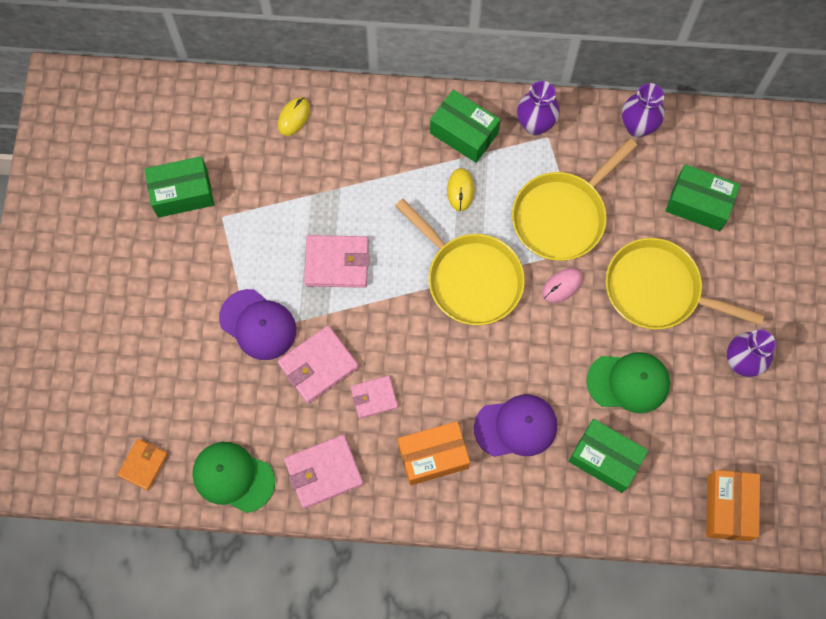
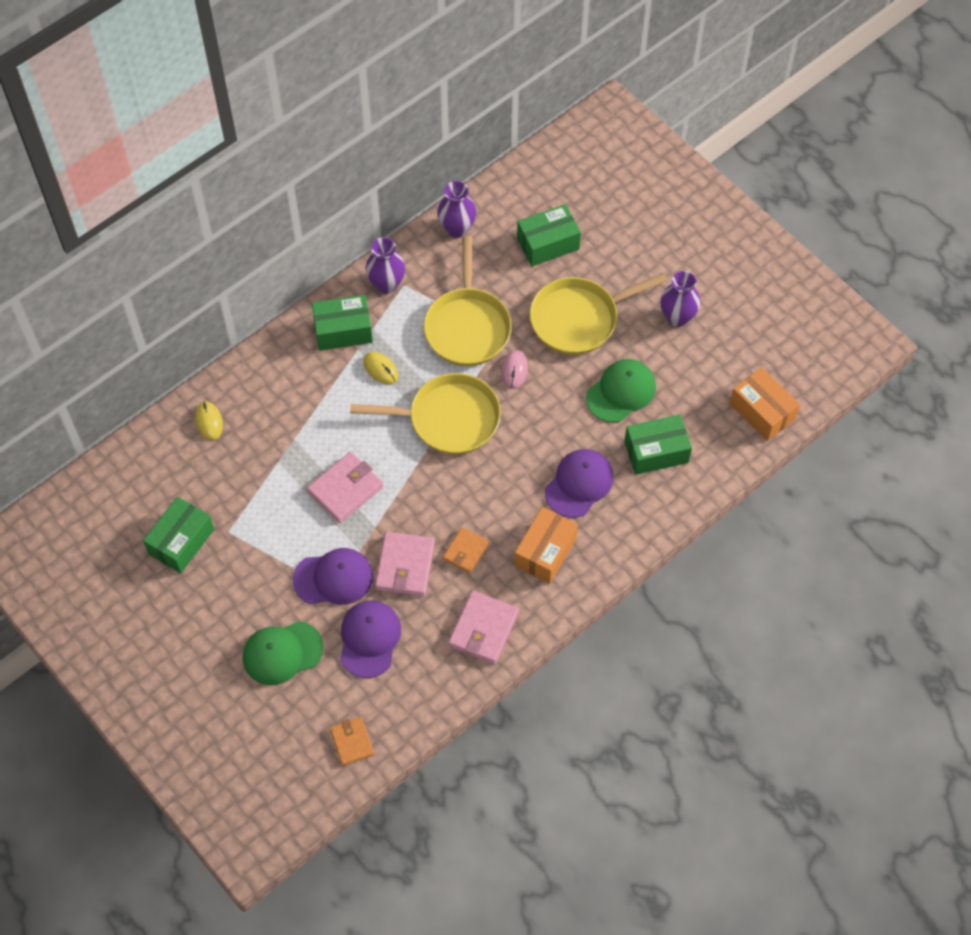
camera: 45 degrees left, 10 degrees down
(233, 477) = (424, 690): green cap -> green cap (282, 653)
(235, 397) = (369, 639): none -> purple cap
(374, 397) = (465, 551): pink wallet -> orange wallet

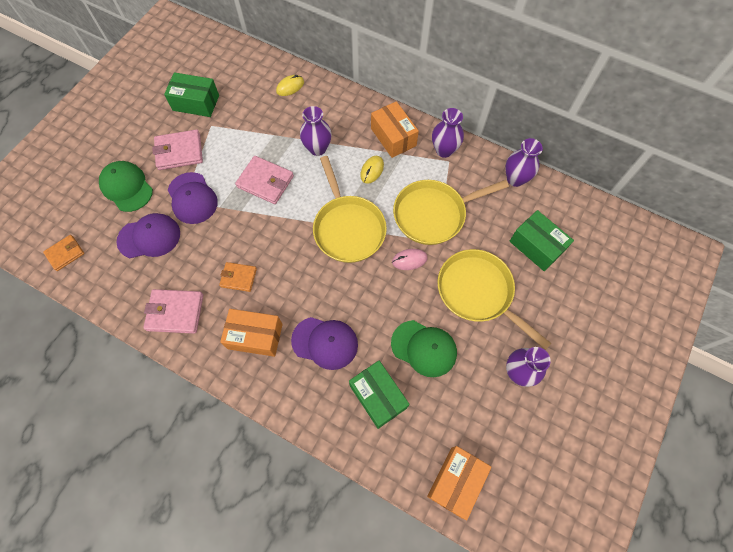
camera: 70 degrees right, 5 degrees up
(322, 418) = (317, 148): none -> purple vase
(343, 331) = (393, 137): green box -> orange box
(405, 566) = (214, 240): pink wallet -> pink wallet (179, 152)

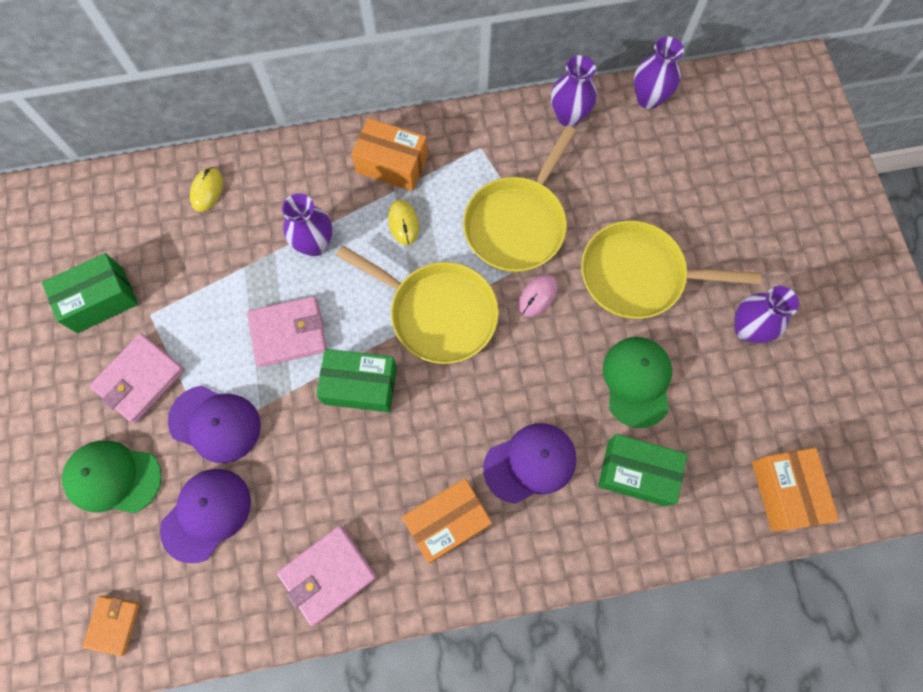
camera: 40 degrees left, 5 degrees up
(238, 278) = (365, 472): orange wallet -> none
(424, 348) = (637, 381): green cap -> green cap turned 75 degrees counterclockwise
(444, 150) = (464, 138): purple vase -> purple vase (648, 98)
(536, 246) = (653, 177): green box -> green box (360, 385)

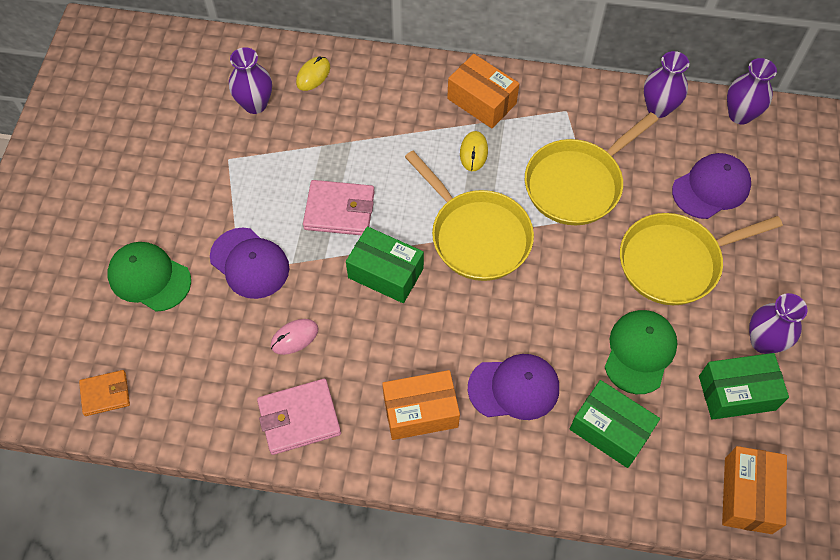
camera: 20 degrees right, 10 degrees down
(100, 300) = (192, 134): green box -> green box (737, 393)
(113, 624) = (105, 394): orange wallet -> orange wallet turned 45 degrees clockwise
(140, 379) = (201, 207): pink wallet -> none
(206, 514) = (215, 333): purple cap -> purple cap (711, 188)
(315, 244) = (389, 146): purple vase -> purple vase (255, 104)
(537, 296) = (573, 250): pink mouse -> pink mouse (294, 337)
(638, 275) = (674, 262): yellow pan -> yellow pan turned 45 degrees counterclockwise

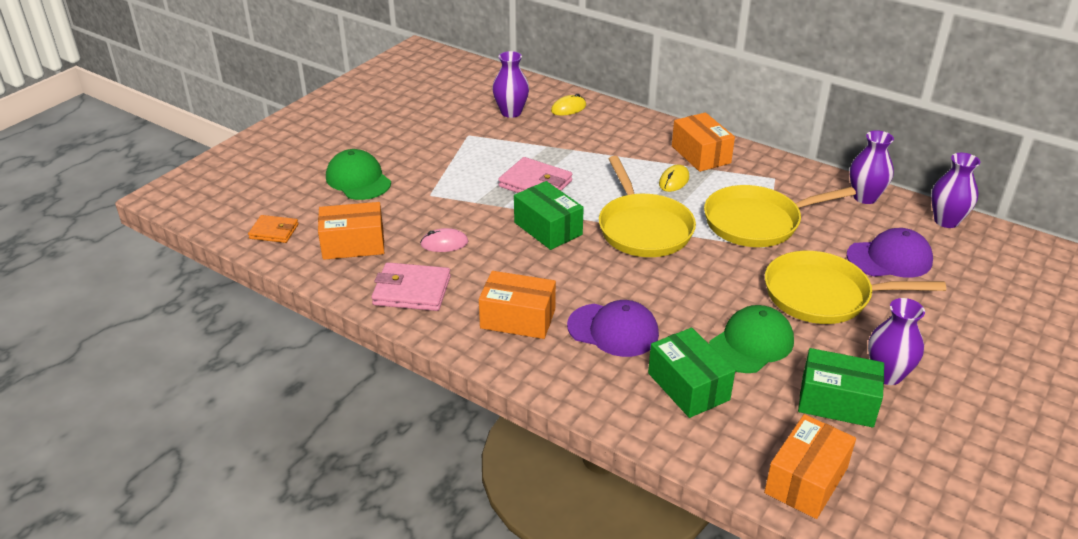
camera: 25 degrees right, 25 degrees down
(202, 377) = (353, 244): none -> orange box
(250, 263) = (441, 193): purple cap -> none

